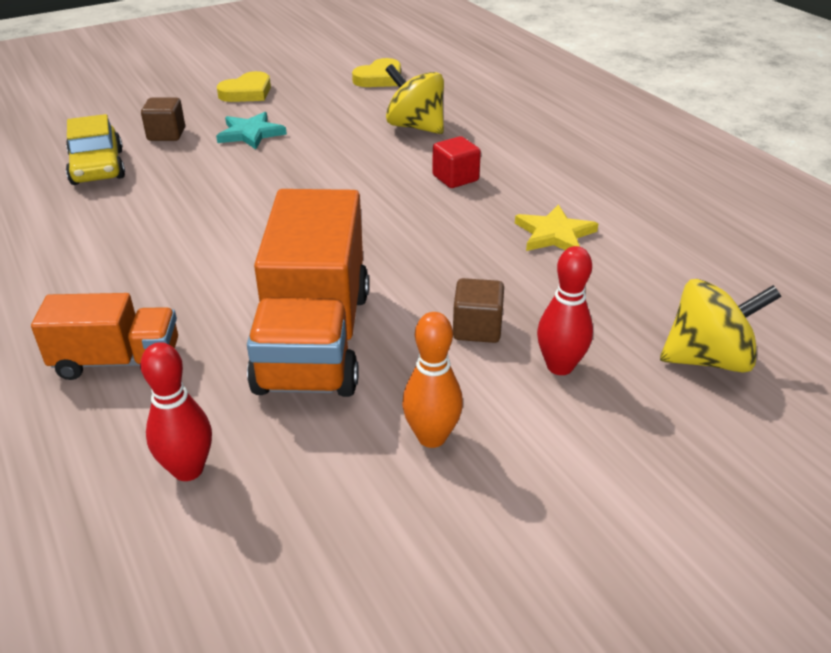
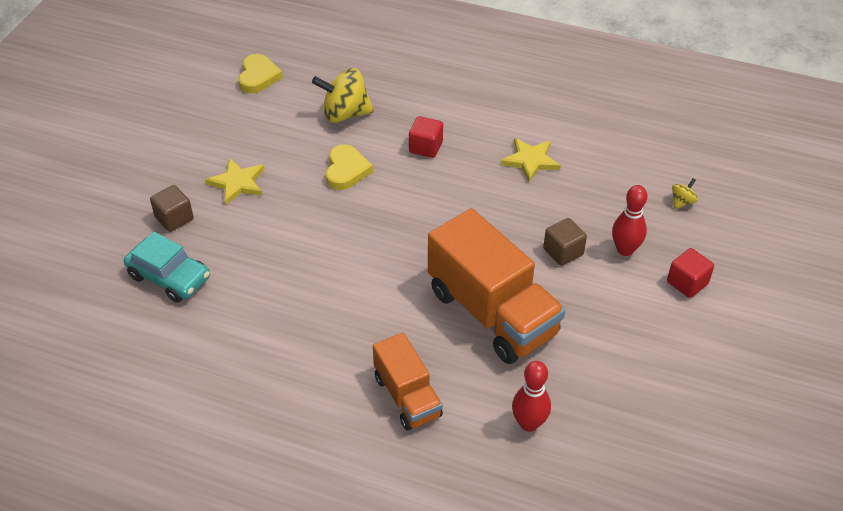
camera: 40 degrees left, 10 degrees up
(97, 167) = (169, 277): yellow car -> turquoise car
(117, 361) = (407, 396): orange truck -> orange truck turned 105 degrees clockwise
(247, 92) = (175, 144): yellow heart -> yellow heart (346, 170)
(250, 134) = (237, 183): turquoise star -> yellow star
(432, 437) = (613, 328): orange bowling pin -> none
(602, 447) = (687, 283): none -> red cube
(708, 359) = (682, 202): yellow spinning top -> yellow spinning top, size x0.46

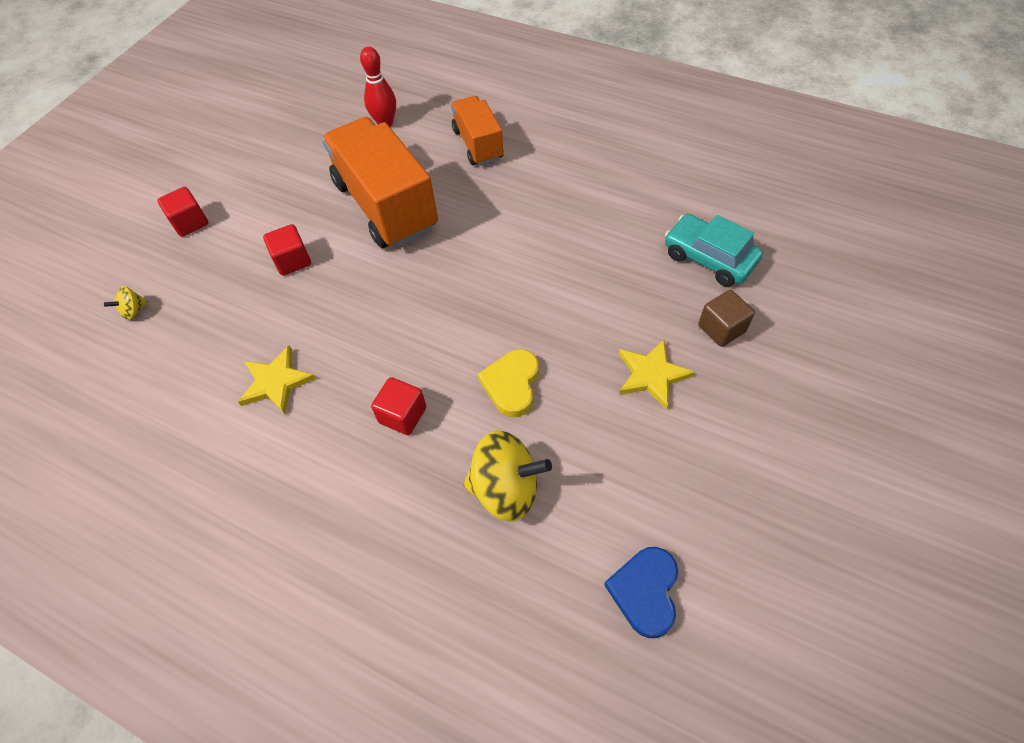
camera: 170 degrees left, 10 degrees up
(258, 77) = (645, 592): yellow heart -> blue heart
(563, 252) = (292, 261): brown cube -> red cube
(625, 249) = (229, 259): red bowling pin -> none

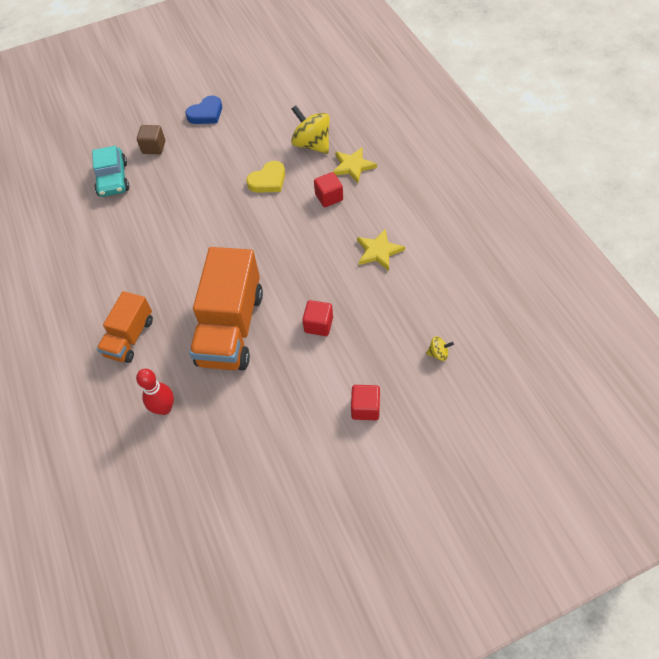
camera: 140 degrees left, 0 degrees up
(645, 592) = (296, 89): blue heart -> blue heart (206, 113)
(651, 375) = (206, 148): yellow star -> yellow star (353, 166)

